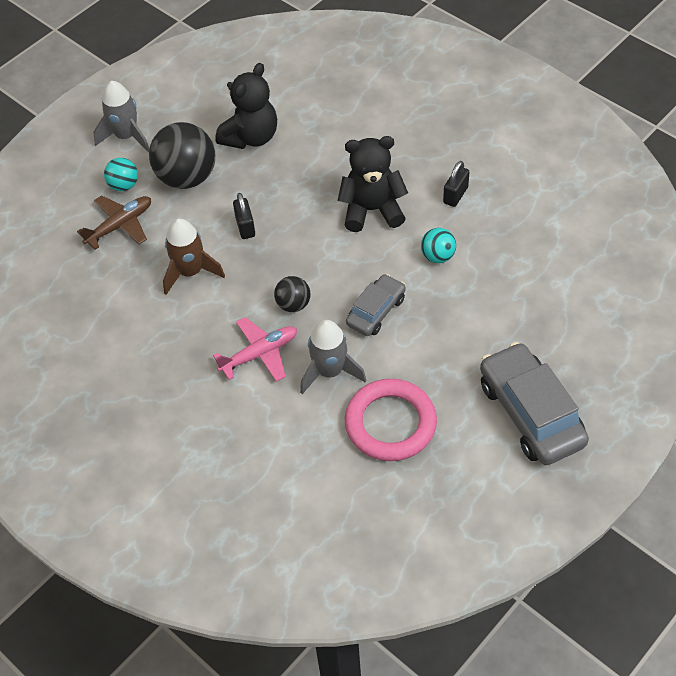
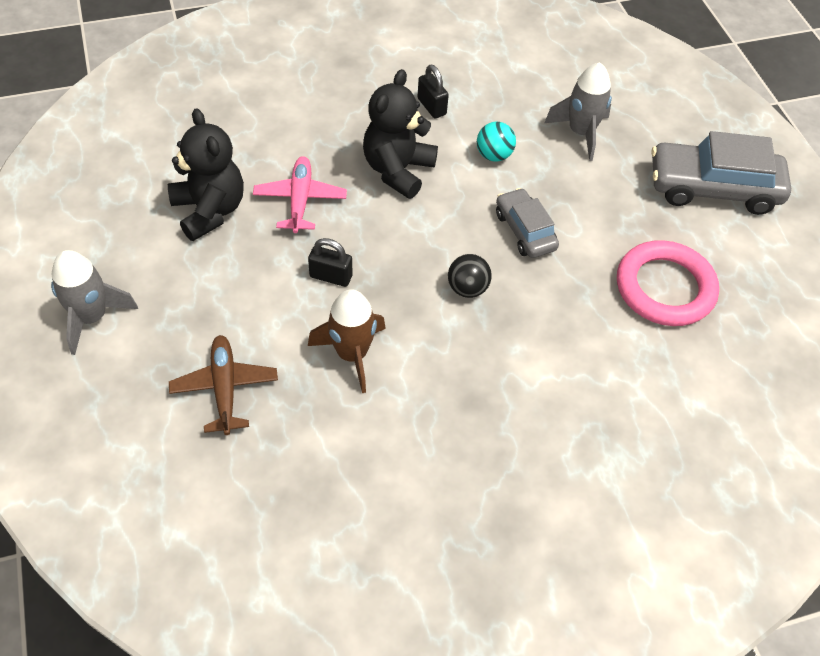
camera: 65 degrees left, 0 degrees up
(124, 185) = (166, 355): turquoise ball -> none
(187, 177) = (212, 292): black ball -> none
(260, 354) = (511, 347): pink plane -> pink plane (300, 200)
(330, 371) = (573, 302): grey rocket -> grey rocket (581, 133)

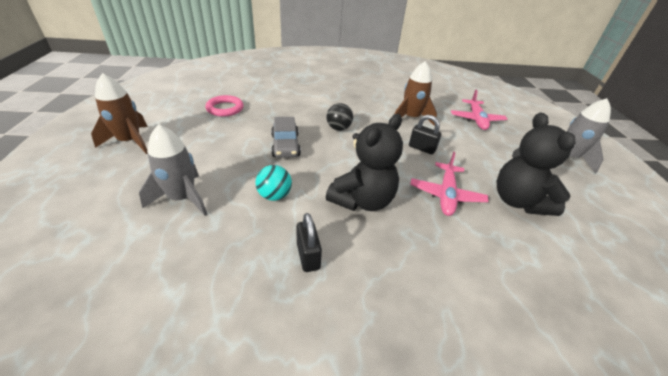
camera: 165 degrees left, 15 degrees down
(225, 388) = (476, 119): brown plane -> pink plane
(665, 288) = (225, 108): pink ring -> pink ring, size x0.61
(713, 188) = (130, 141): grey car -> brown rocket

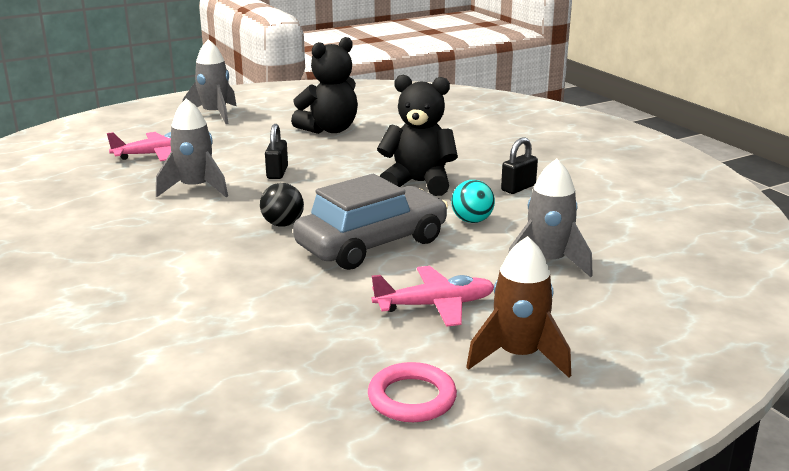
camera: 115 degrees left, 15 degrees down
(225, 108) = (323, 328): pink ring -> pink ring (412, 398)
(285, 145) = (372, 244): grey car -> grey car, size x1.72
(411, 118) = (195, 188): brown rocket -> grey rocket
(446, 195) = (358, 154): pink plane -> pink plane (435, 305)

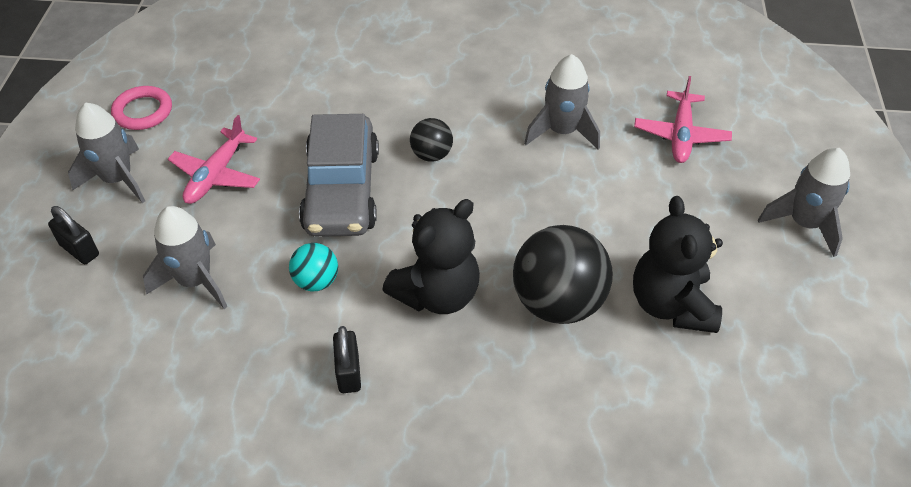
camera: 125 degrees right, 25 degrees up
(277, 173) = (558, 199): black padlock -> black padlock (79, 250)
(372, 153) = (557, 303): none -> black ball
(518, 356) = (118, 179): brown rocket -> grey rocket

